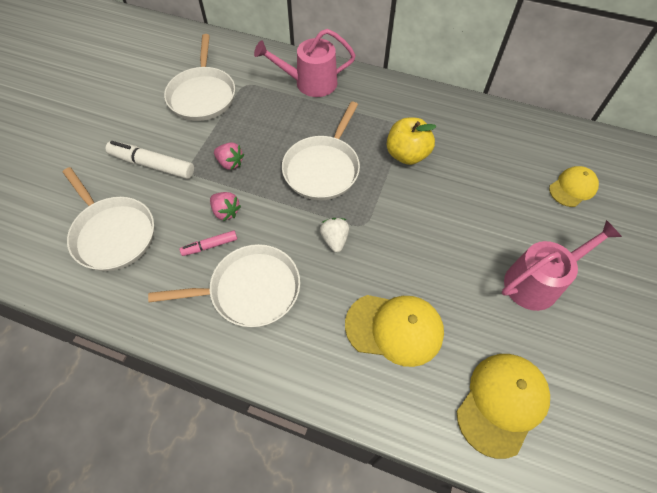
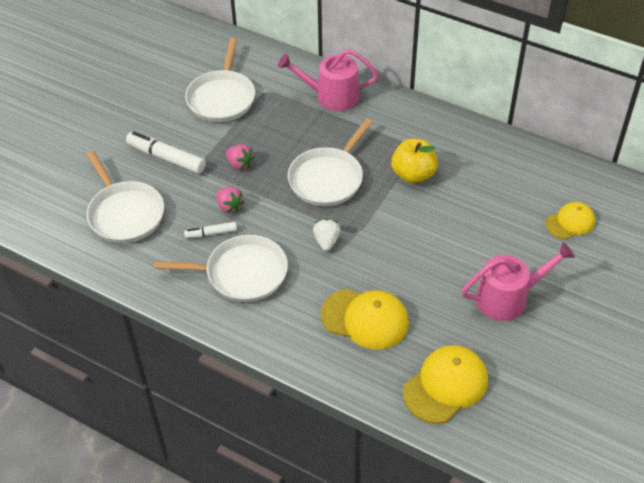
camera: 10 degrees right, 10 degrees down
(210, 246) = (211, 233): pink marker -> white marker

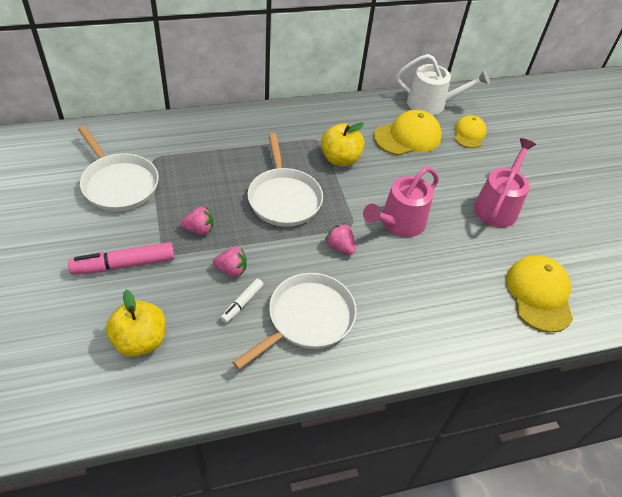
camera: 50 degrees left, 0 degrees up
(125, 214) = (140, 341): white pan -> yellow apple
(166, 158) = (124, 264): white marker -> pink marker
(326, 241) = (340, 247): white strawberry -> pink strawberry
(331, 96) = (213, 134): pink watering can -> pink watering can (399, 223)
(365, 319) = (436, 286): yellow cap -> yellow cap (408, 136)
(568, 174) = (431, 104): none -> white watering can

